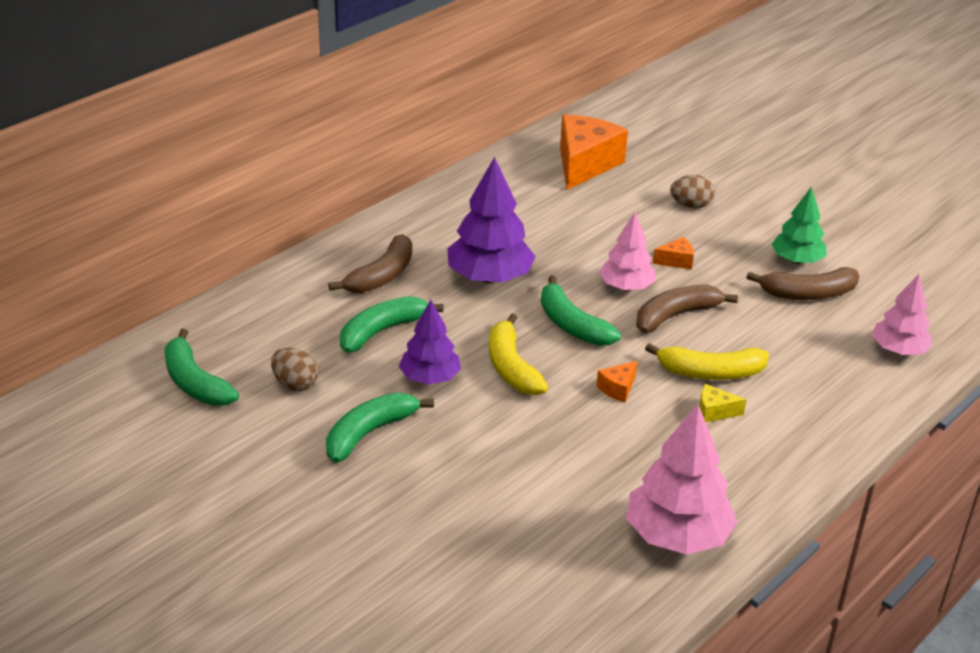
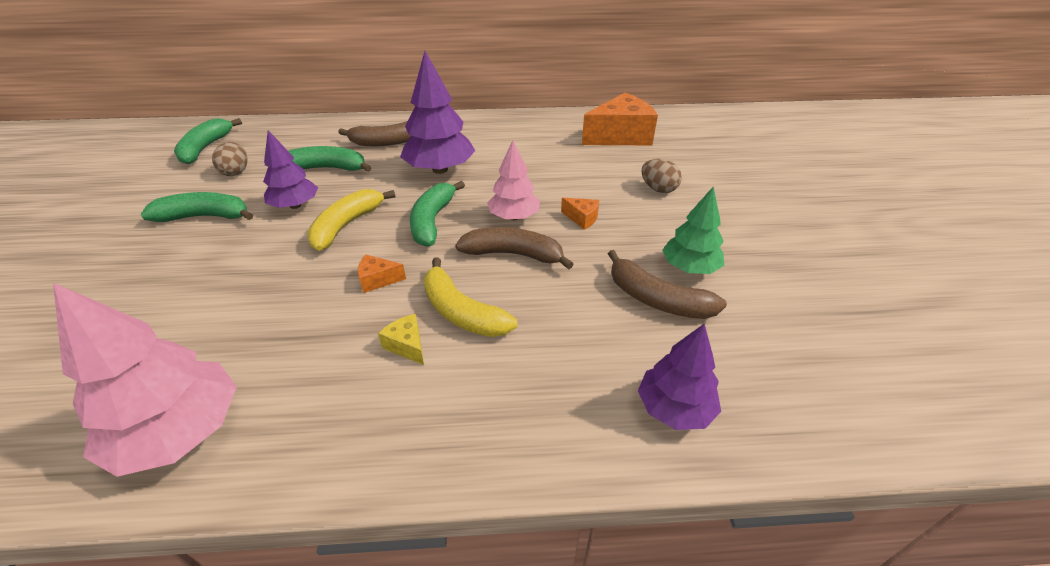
camera: 45 degrees right, 5 degrees up
(899, 350) = (674, 408): pink tree -> purple tree

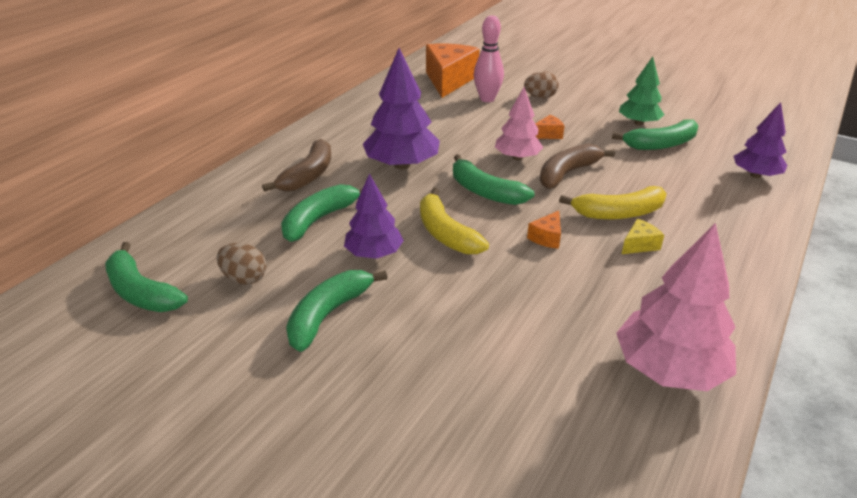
camera: 55 degrees left, 5 degrees down
(407, 345) = (639, 245): yellow cheese -> yellow cheese turned 150 degrees clockwise
(611, 165) = (487, 99): none -> pink bowling pin
(657, 299) = (661, 144): brown banana -> green banana

